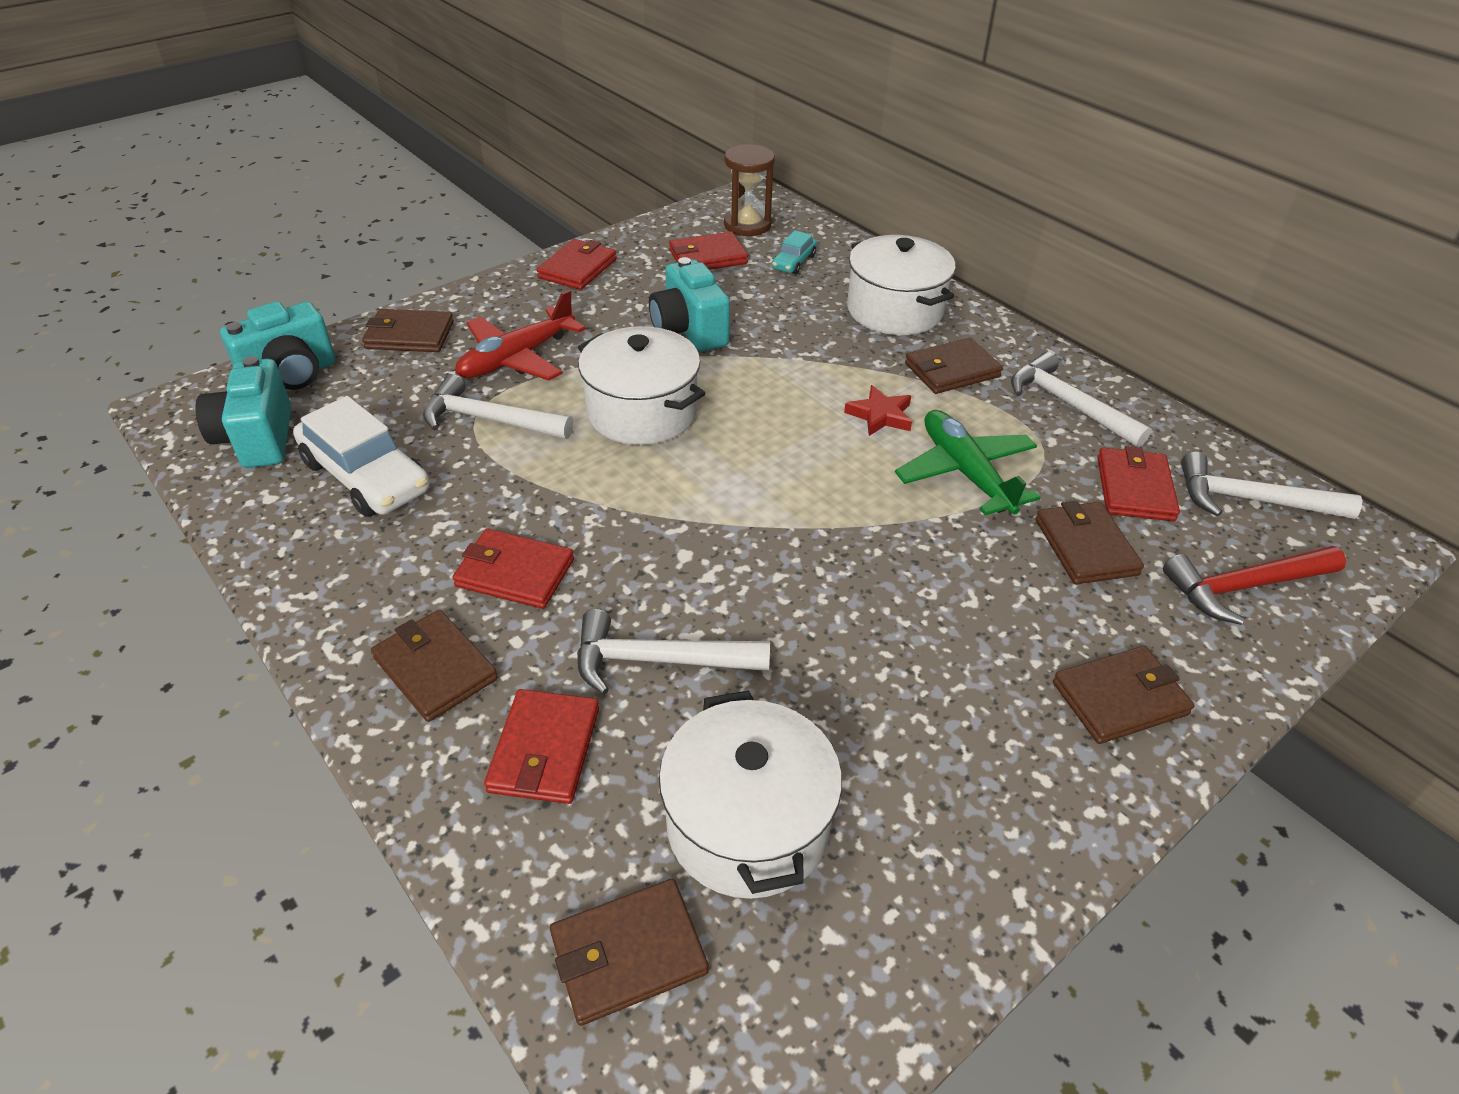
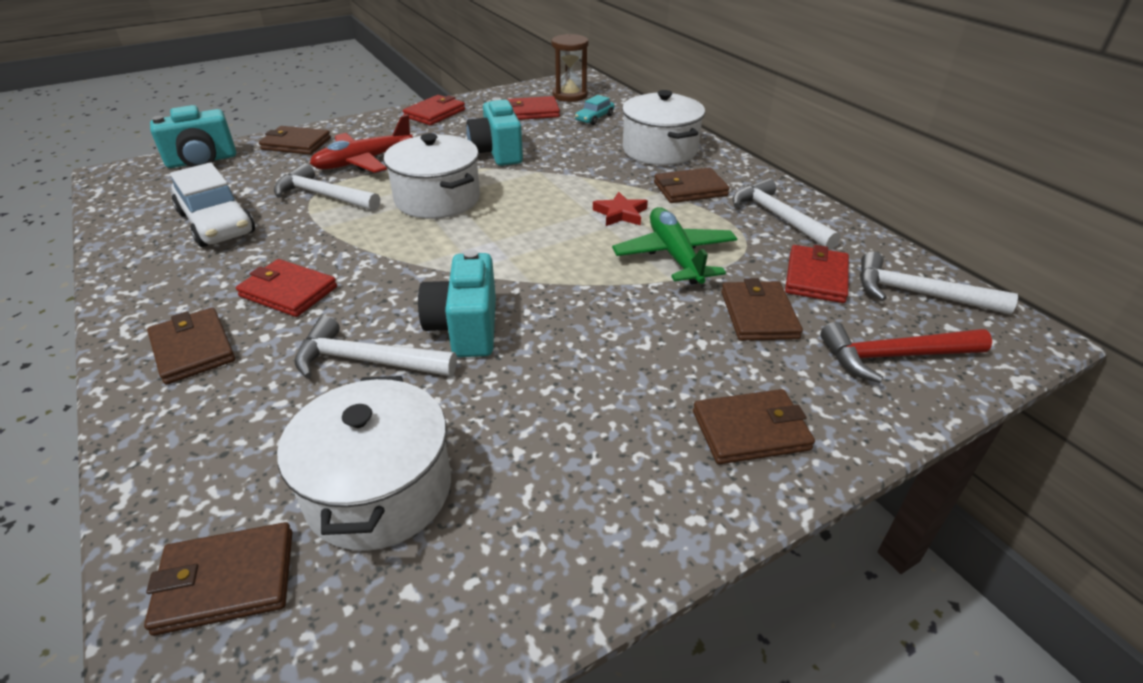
camera: 10 degrees right, 5 degrees down
(257, 439) = (156, 195): turquoise camera -> turquoise camera (465, 328)
(544, 750) = (243, 414): red wallet -> none

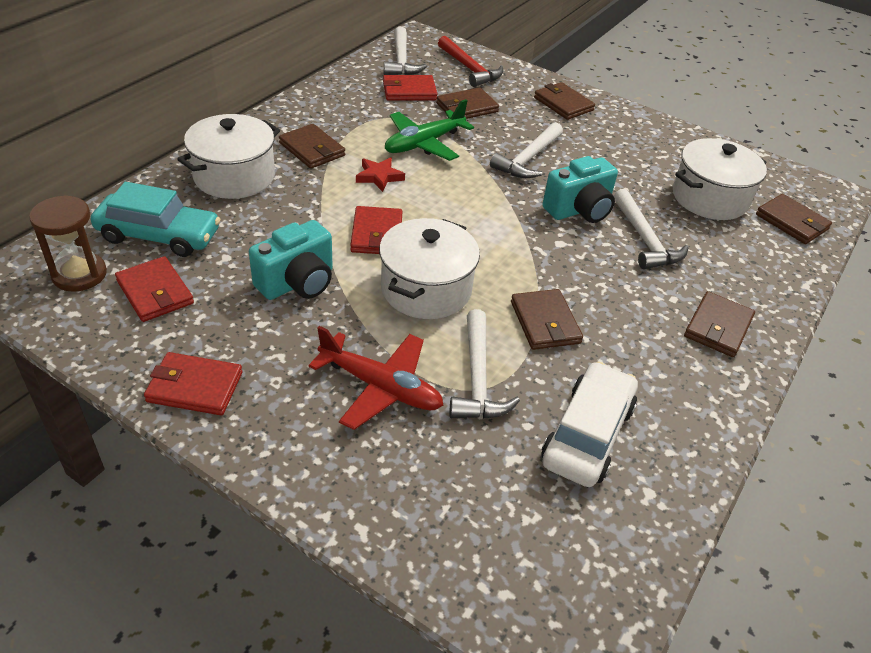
camera: 120 degrees left, 5 degrees up
(202, 161) = (481, 572): turquoise camera -> none
(288, 291) = (624, 314): red wallet -> red wallet (376, 234)
(296, 144) = (370, 491): brown wallet -> brown wallet (545, 322)
(594, 118) = (159, 235): turquoise car -> turquoise car, size x1.97
(778, 217) = (336, 107): white hammer -> white hammer (528, 159)

